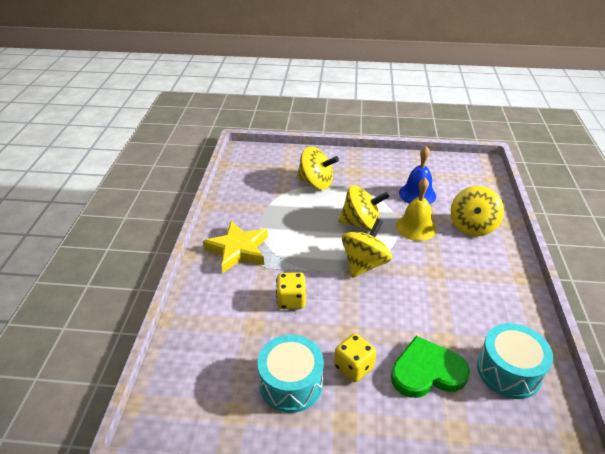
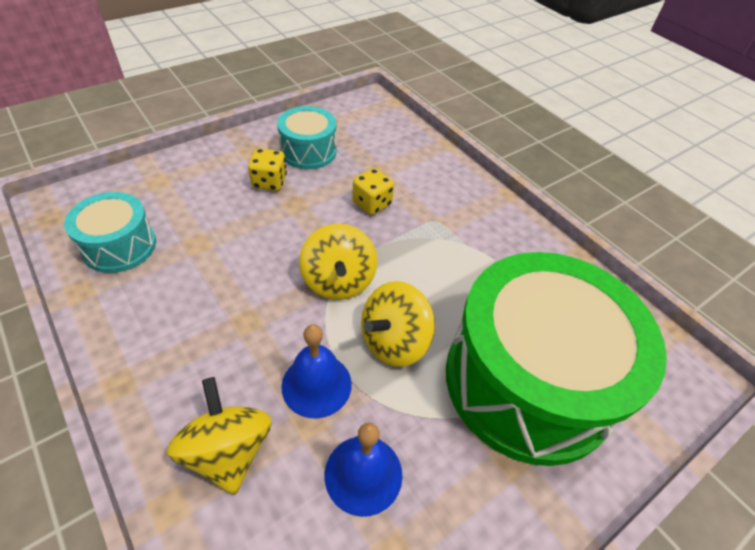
camera: 135 degrees right, 10 degrees up
(238, 250) = (477, 222): yellow star -> none
(316, 183) = (528, 381): yellow spinning top -> green drum
(415, 227) = (316, 385): yellow bell -> blue bell
(427, 371) = (202, 208): green heart -> none

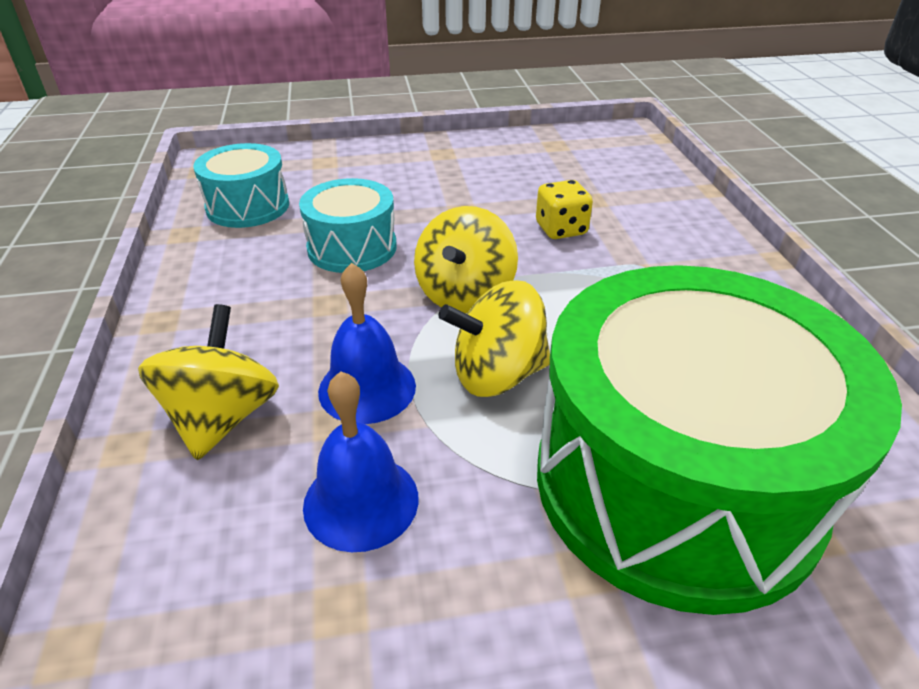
camera: 30 degrees right, 10 degrees down
(269, 182) = (445, 185): yellow dice -> none
(308, 151) = (512, 166): turquoise drum -> turquoise drum (352, 247)

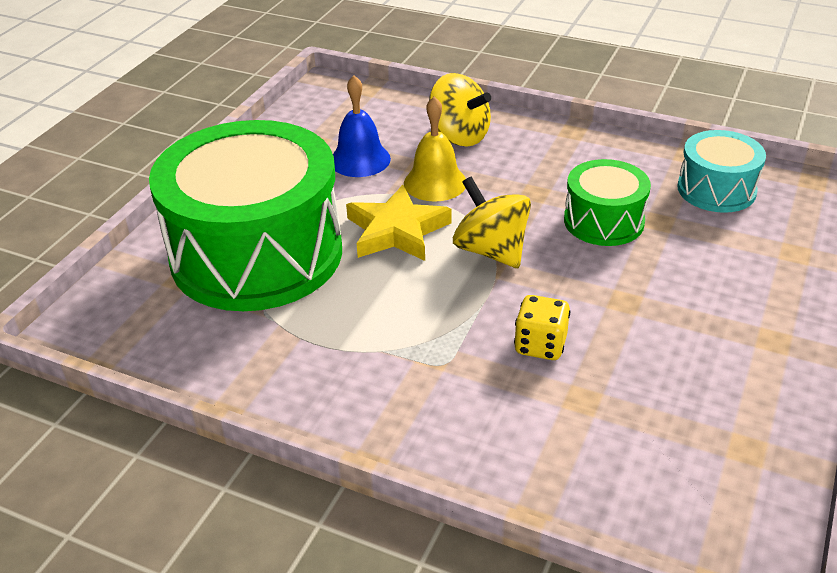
camera: 125 degrees right, 0 degrees up
(352, 247) = (603, 221): turquoise drum -> green drum
(367, 388) = (435, 183): blue bell -> yellow bell
(497, 375) = (396, 231): yellow spinning top -> yellow star

